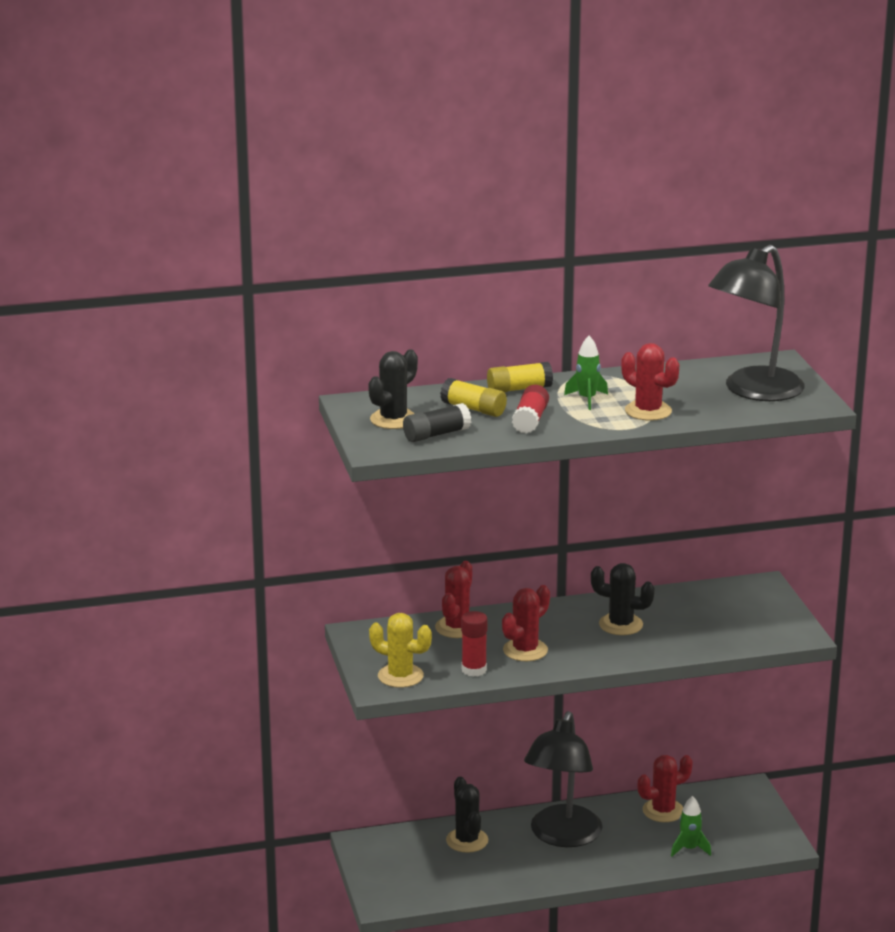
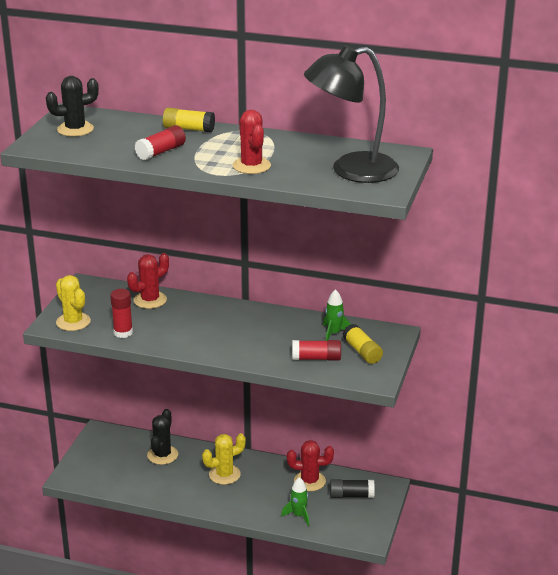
camera: 30 degrees right, 5 degrees up
(436, 434) = (85, 146): black glue stick -> black glue stick (351, 495)
(473, 409) = (137, 135): yellow glue stick -> yellow glue stick (362, 352)
(525, 650) = (172, 330): red cactus -> none
(562, 836) = (224, 474): black lamp -> yellow cactus
(587, 399) = (223, 147): green rocket -> green rocket (334, 333)
(621, 624) = (258, 332): black cactus -> none
(715, 632) = (316, 358): none -> red glue stick

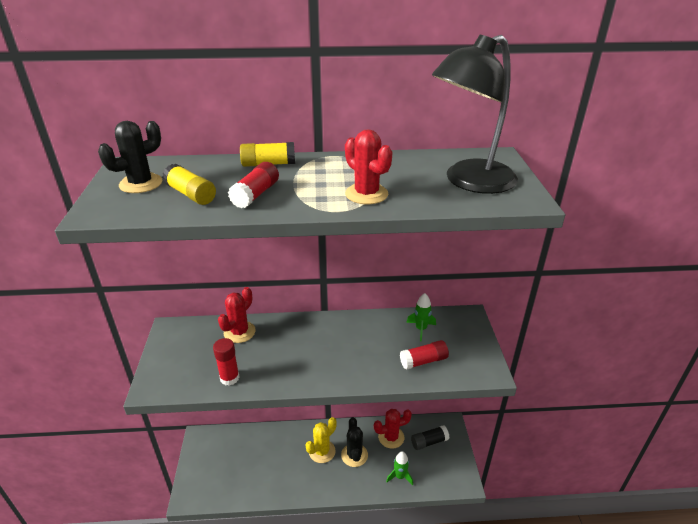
camera: 20 degrees left, 5 degrees up
(73, 322) = (173, 377): yellow cactus -> none
(162, 455) = (262, 446): black cactus -> black cactus (354, 455)
(362, 352) = (456, 343): yellow glue stick -> yellow glue stick (191, 194)

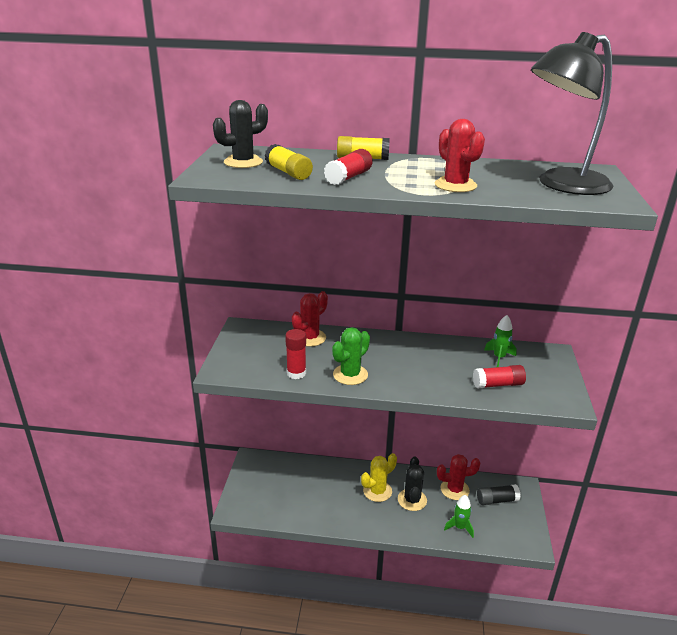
camera: 10 degrees right, 5 degrees down
(283, 371) = (350, 375): none -> green cactus

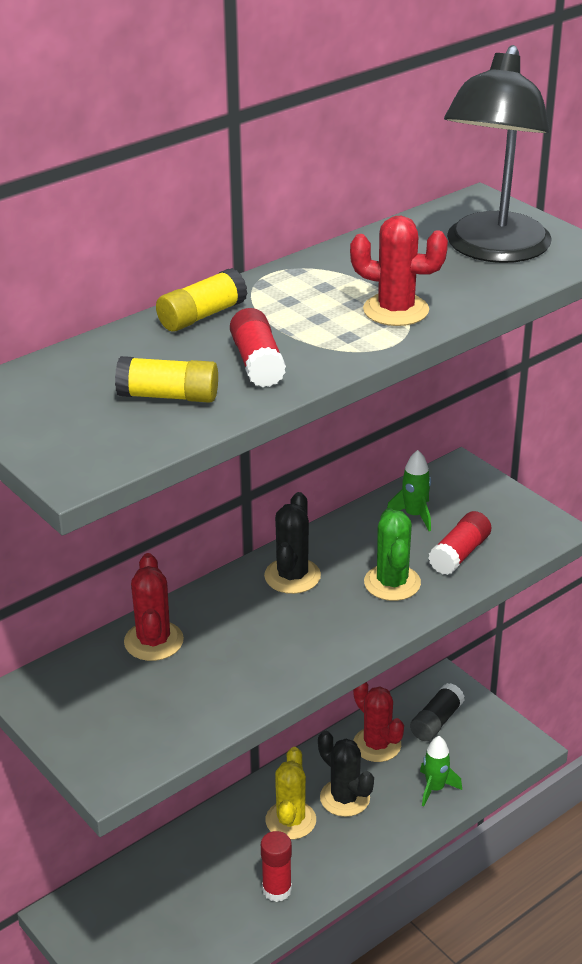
camera: 45 degrees left, 5 degrees up
(243, 162) = (65, 410): black cactus -> black cactus (292, 576)
(296, 373) = (217, 705): red glue stick -> red glue stick (277, 890)
(350, 375) = (285, 658): green cactus -> green cactus (392, 583)
(454, 489) = (377, 745): red cactus -> red cactus turned 75 degrees counterclockwise

